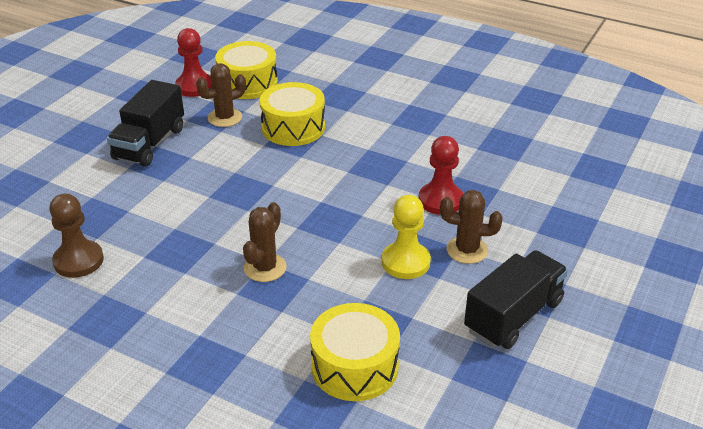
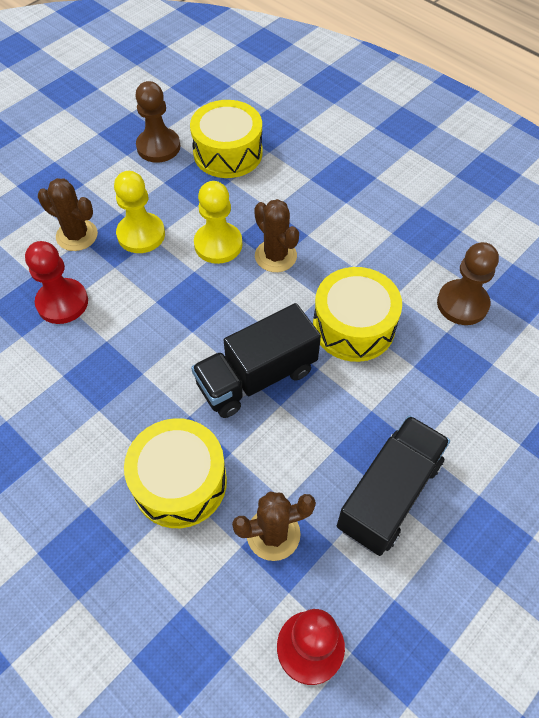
camera: 165 degrees left, 20 degrees up
(248, 83) = (217, 634): yellow drum -> yellow drum (353, 326)
(265, 268) = (275, 256): brown cactus -> brown cactus turned 75 degrees counterclockwise
(325, 267) = (218, 244): none -> yellow pawn
(442, 357) = (158, 147): none -> brown pawn
(513, 316) = (82, 166): black truck -> black truck (256, 377)

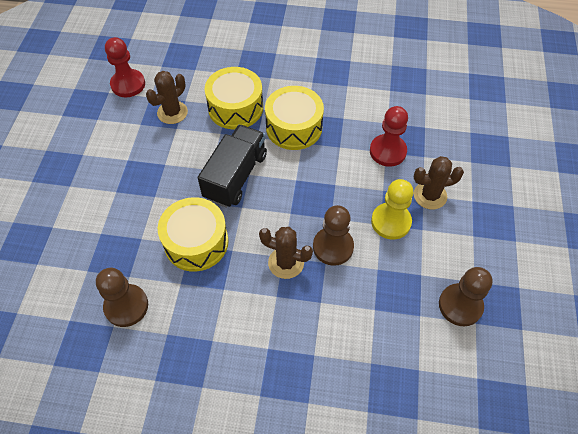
camera: 145 degrees right, 0 degrees up
(218, 244) = (333, 247): yellow pawn -> brown pawn
(228, 153) = (402, 337): yellow drum -> yellow drum (294, 127)
(389, 494) = (121, 159): black truck -> none

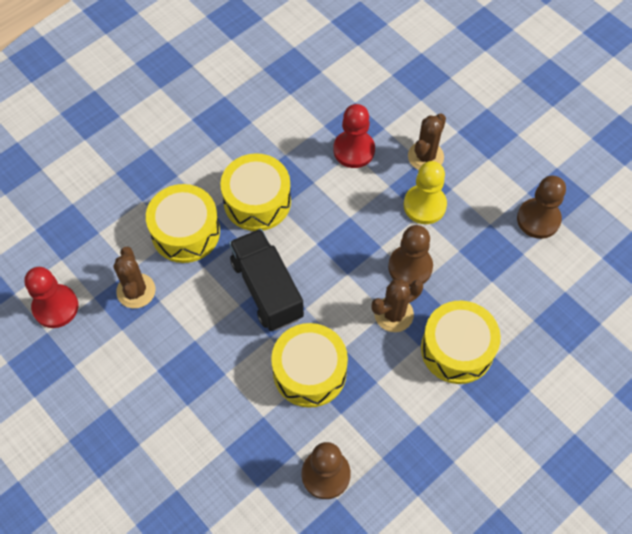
camera: 50 degrees left, 5 degrees up
(296, 324) = (457, 349): none -> yellow drum

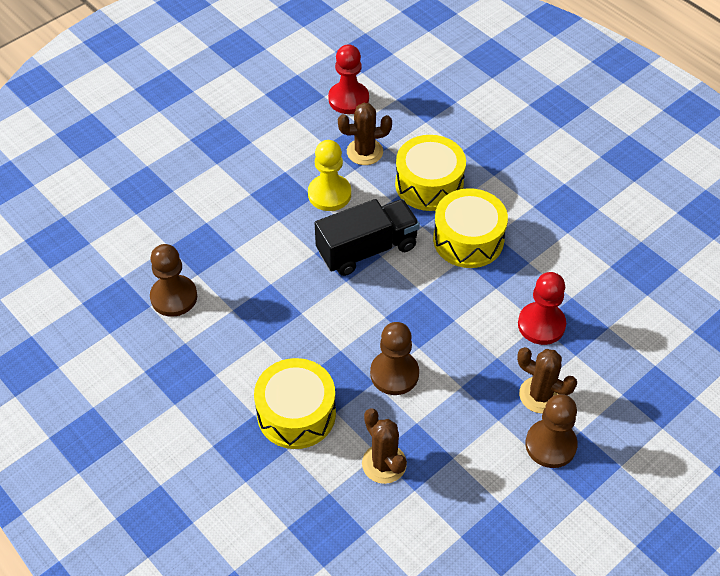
camera: 90 degrees right, 10 degrees down
(309, 372) = (277, 284): yellow drum -> none
(394, 314) = (338, 357): brown cactus -> brown cactus (384, 464)
(424, 205) = (473, 391): yellow pawn -> yellow pawn (329, 194)
(538, 219) = (462, 511): brown pawn -> brown pawn (550, 445)

